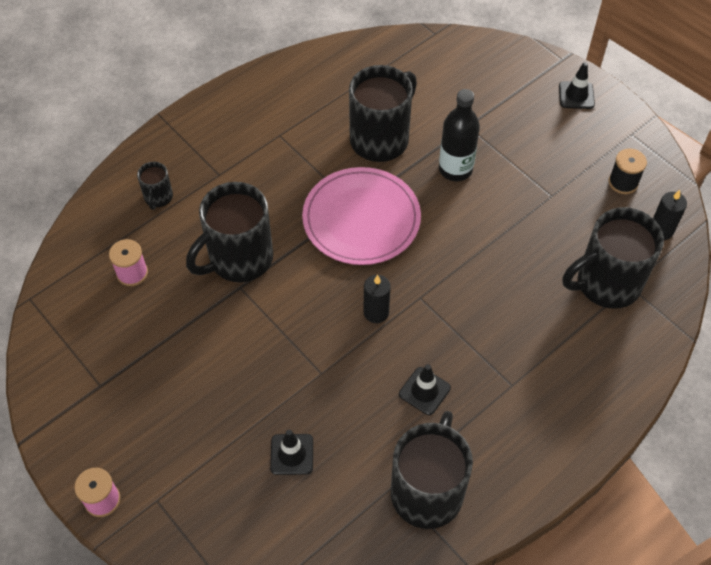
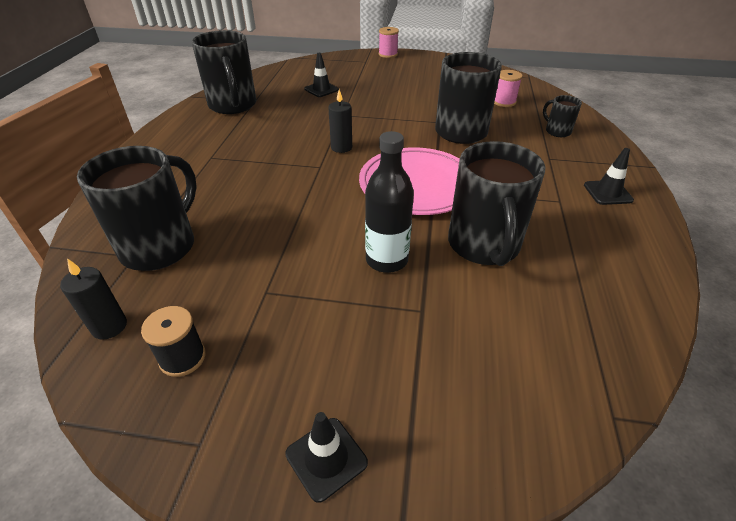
camera: 140 degrees right, 15 degrees down
(424, 391) = (270, 132): black traffic cone -> black traffic cone (607, 193)

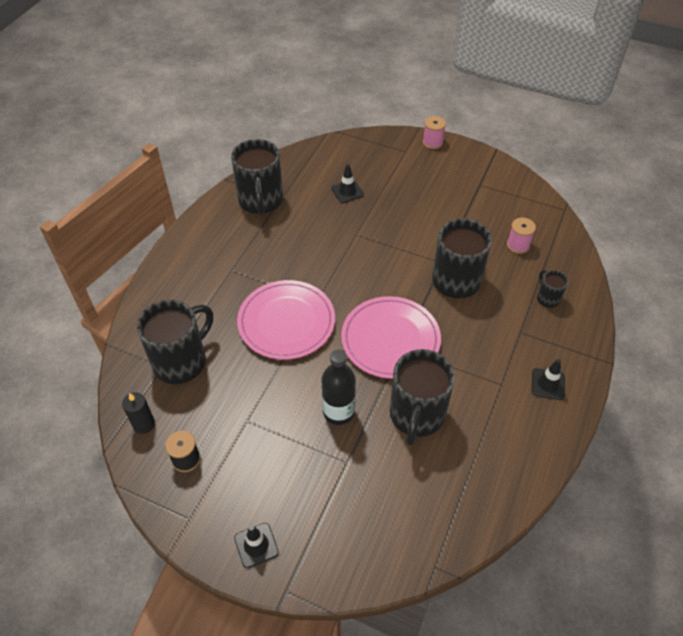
camera: 15 degrees right, 10 degrees up
(290, 189) = (286, 322): none -> pink plate
(341, 147) = (342, 280): black candle -> none

